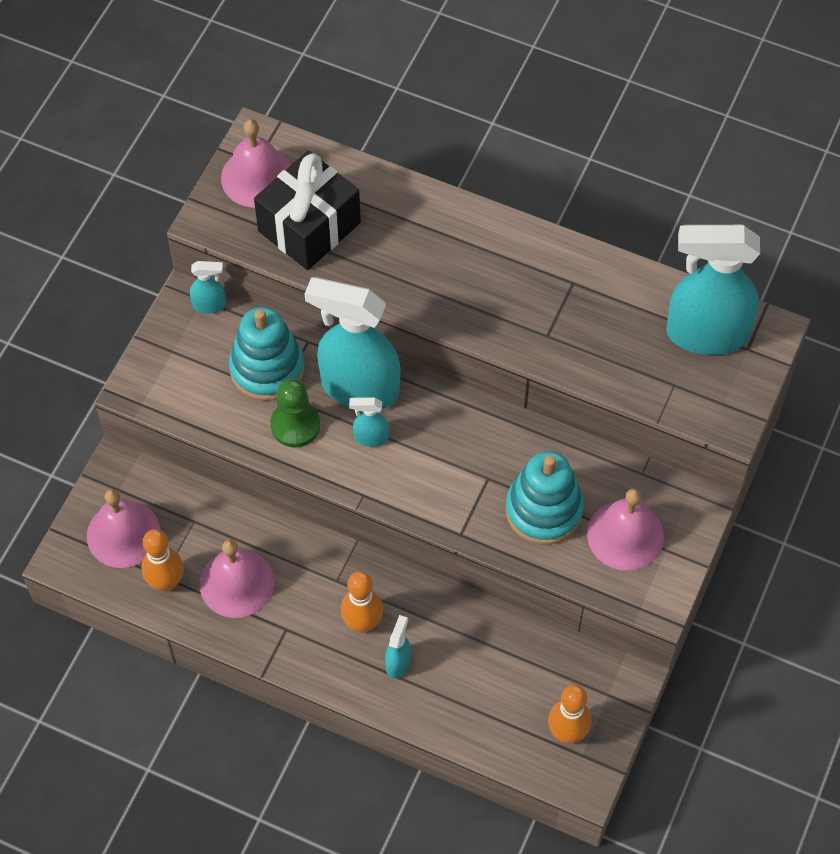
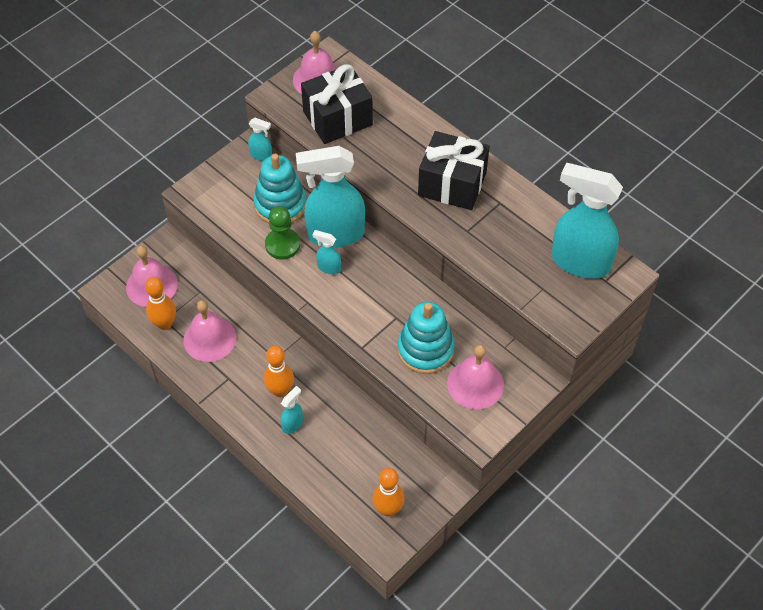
camera: 20 degrees right, 5 degrees down
(359, 388) = (335, 234): turquoise spray bottle -> turquoise spray bottle turned 45 degrees counterclockwise
(501, 276) = (452, 184): none -> black gift

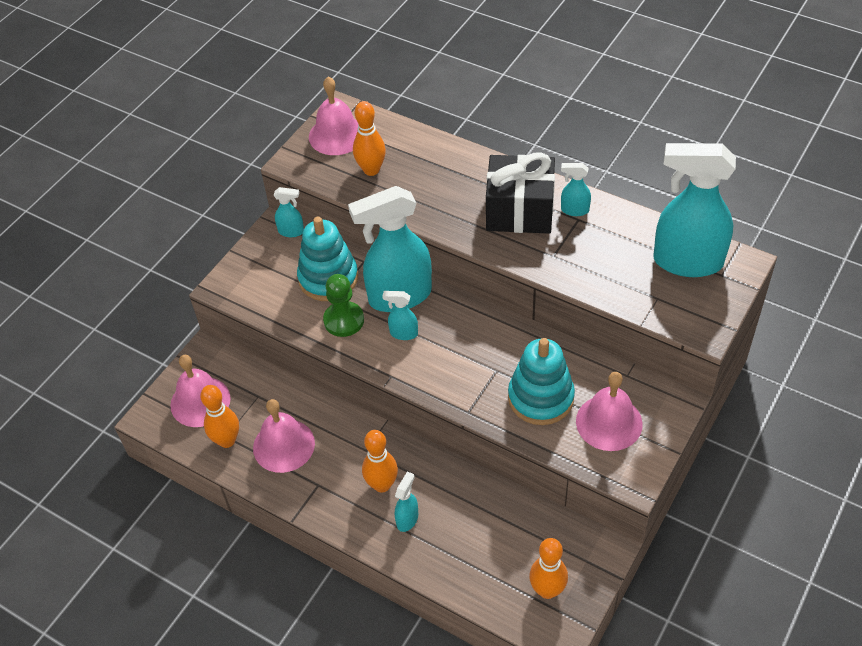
camera: 10 degrees left, 5 degrees down
(337, 118) = (371, 170): black gift -> orange bowling pin
(499, 194) = (574, 210): none -> turquoise spray bottle

